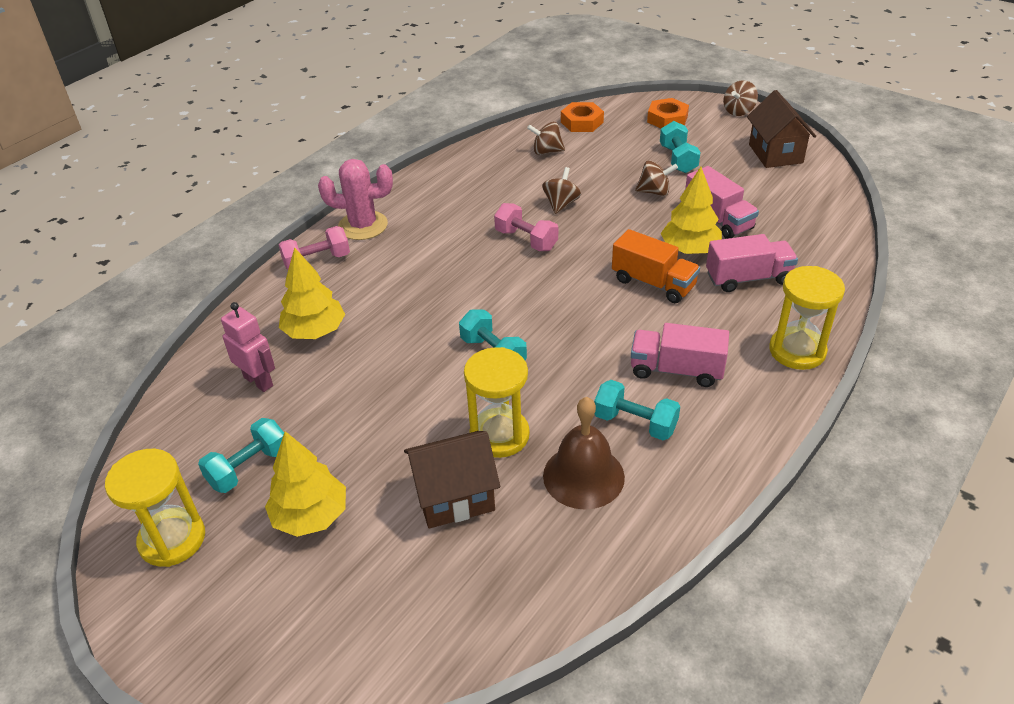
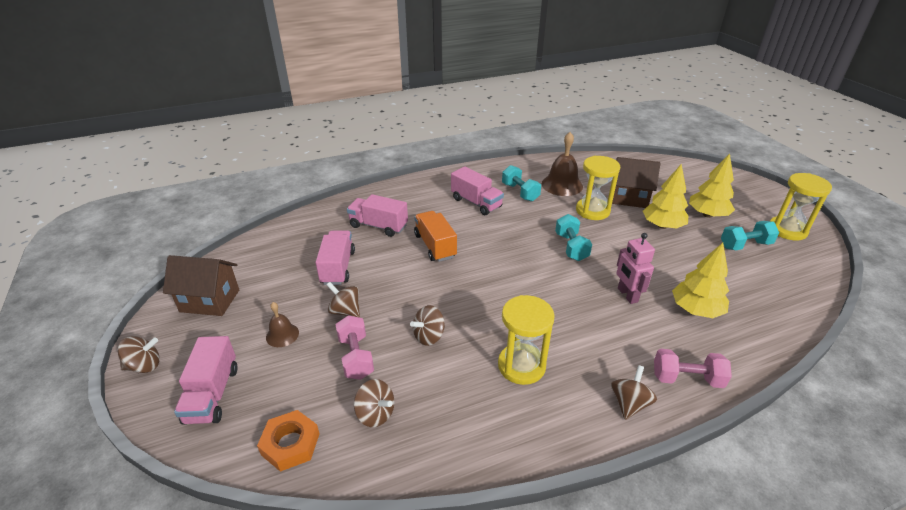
camera: 150 degrees left, 5 degrees down
(258, 381) = (742, 290): pink robot -> pink robot (627, 295)
(363, 226) = (629, 403): pink cactus -> brown spinning top
(526, 240) = (488, 315): pink dumbbell -> pink dumbbell (356, 357)
(667, 119) = (212, 394): orange nut -> pink truck
(678, 159) = (282, 335): turquoise dumbbell -> brown bell
(690, 250) = (386, 256): yellow tree -> yellow tree (662, 226)
(775, 153) = (210, 301): brown house -> brown house turned 75 degrees clockwise
(797, 351) = (408, 188): yellow hourglass -> yellow hourglass (521, 366)

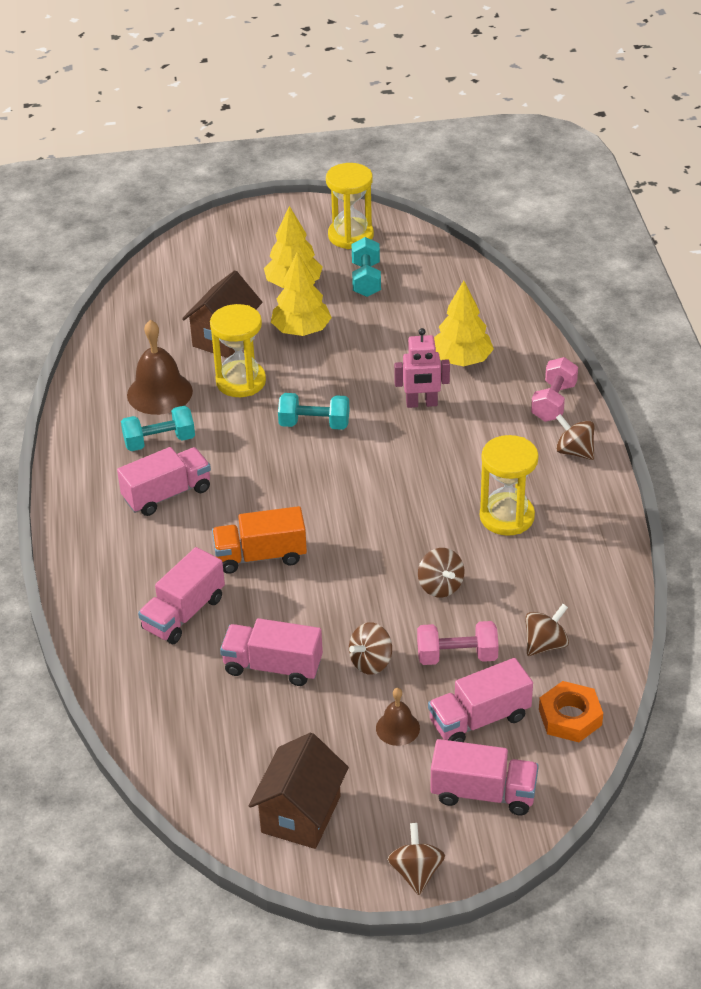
camera: 75 degrees left, 5 degrees up
(289, 380) = (479, 719): none -> pink truck

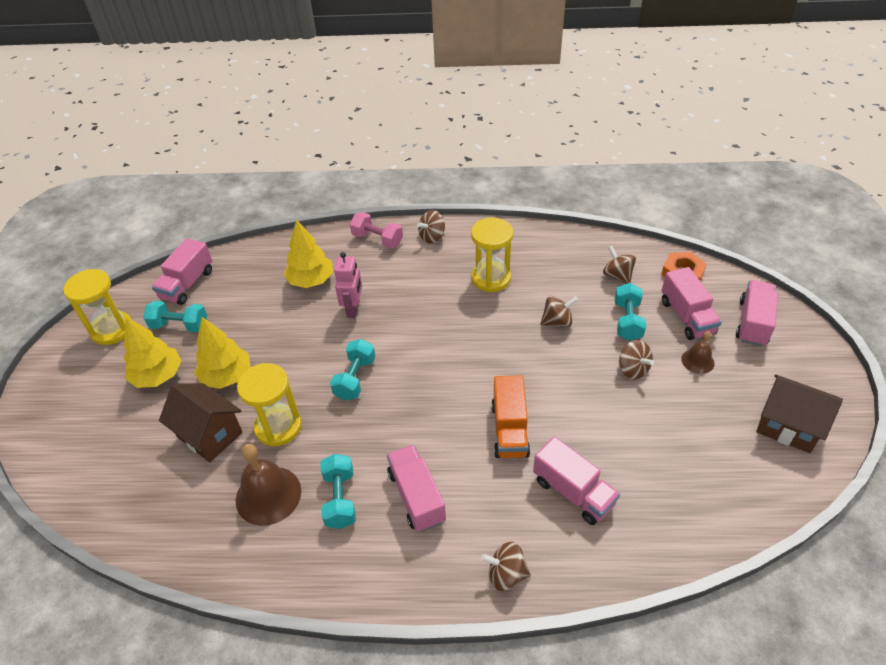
camera: 80 degrees left, 5 degrees up
(273, 666) = (637, 431): pink truck -> pink truck (187, 284)
(416, 872) = (827, 365): brown spinning top -> brown spinning top (506, 574)
(457, 656) = (627, 321): pink dumbbell -> turquoise dumbbell

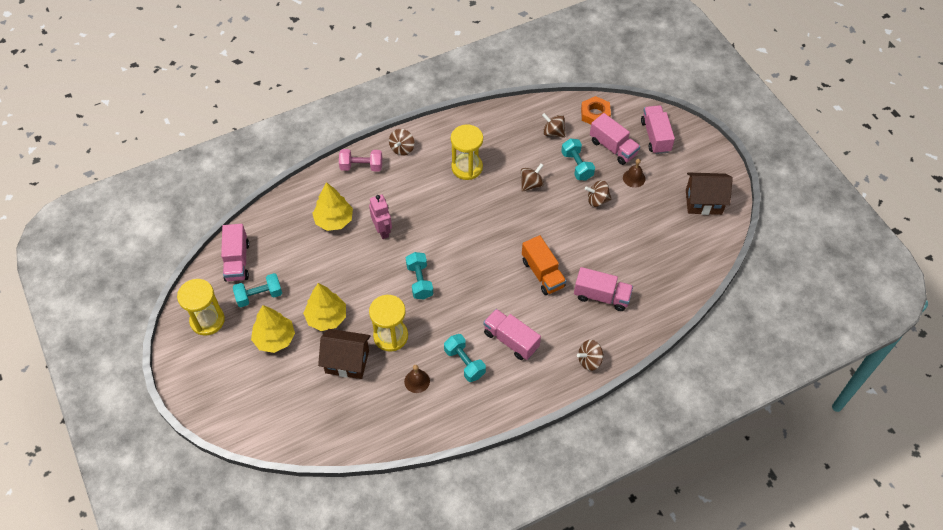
camera: 30 degrees left, 10 degrees up
(268, 495) = (417, 381): brown bell -> brown bell, size x0.55
(633, 369) = (597, 200): brown spinning top -> brown spinning top turned 150 degrees clockwise

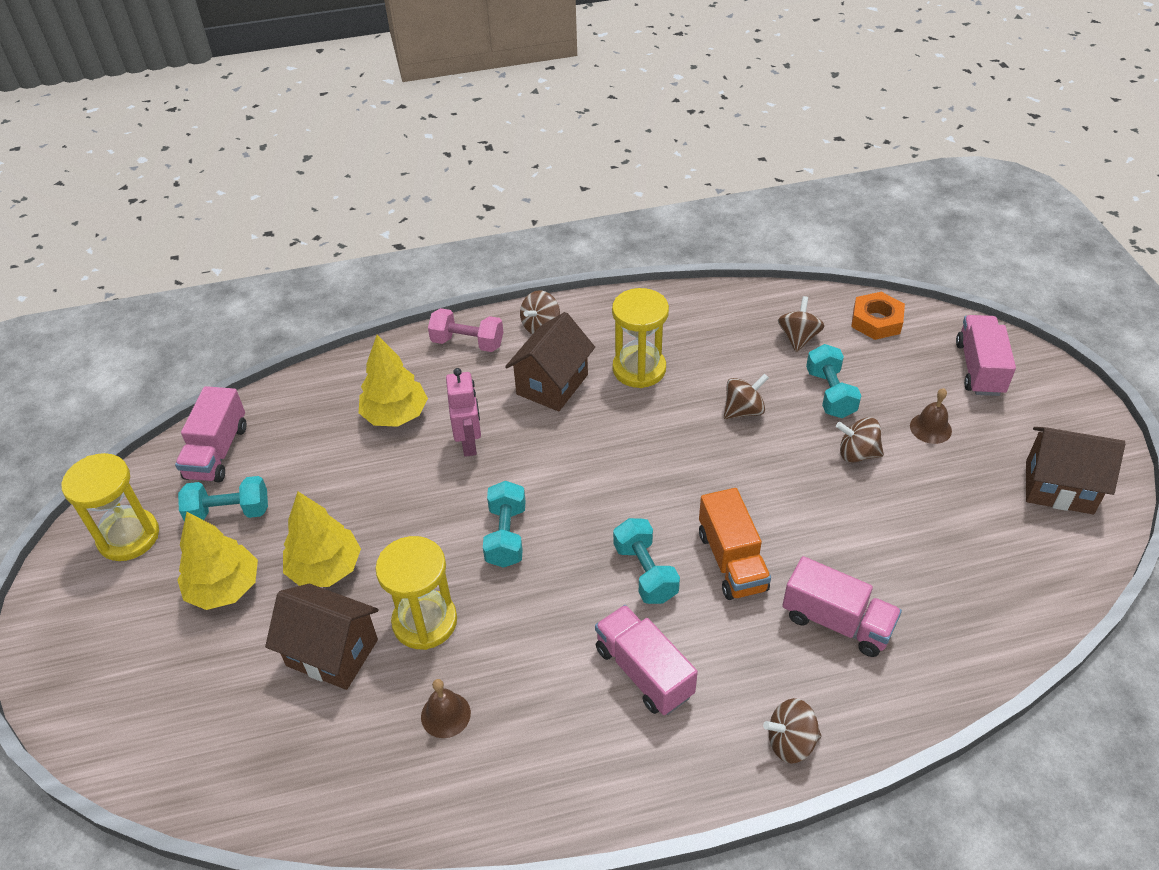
camera: 15 degrees right, 10 degrees down
(419, 186) = (552, 384): none -> brown house
(464, 363) = (545, 697): turquoise dumbbell -> turquoise dumbbell (645, 572)
(553, 132) = (798, 338): brown spinning top -> brown spinning top turned 60 degrees clockwise
(613, 147) = (899, 375): pink truck -> none

